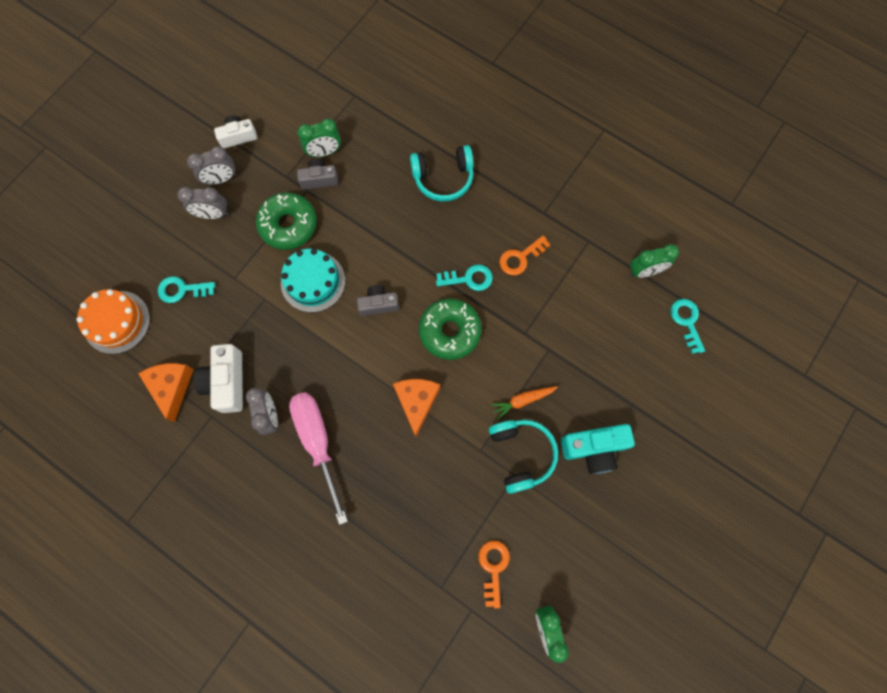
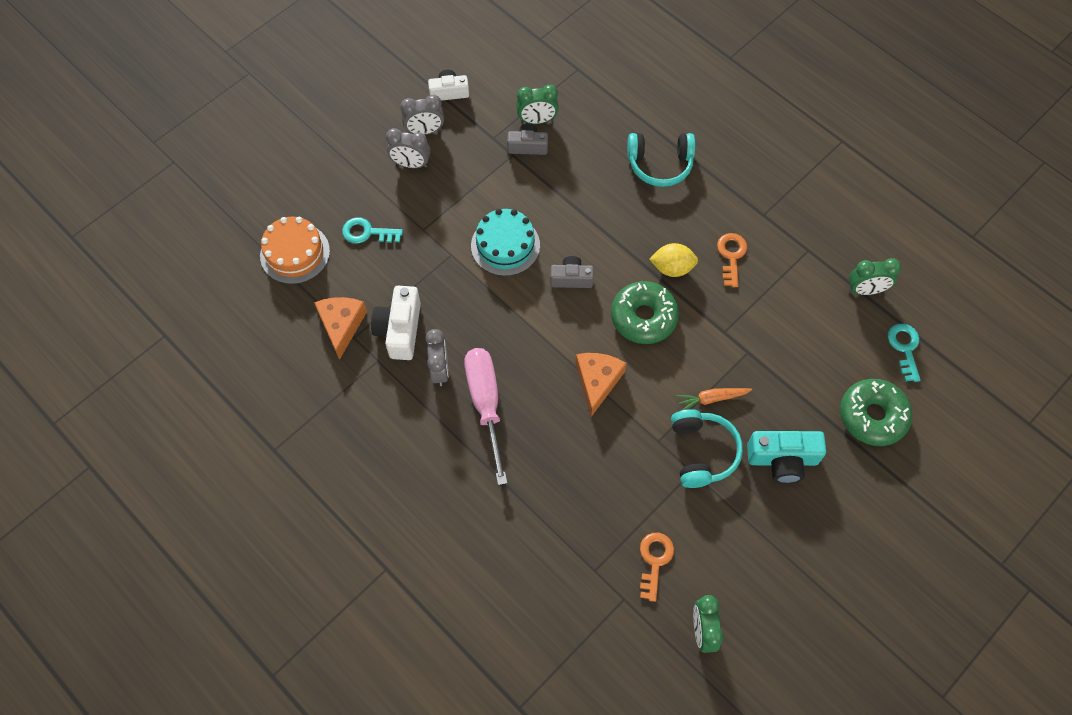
camera: 10 degrees right, 10 degrees down
(288, 225) = (488, 186): green donut -> green donut (872, 416)
(469, 278) = (672, 268): turquoise key -> yellow lemon
(520, 258) = (731, 256): orange key -> orange key turned 120 degrees clockwise

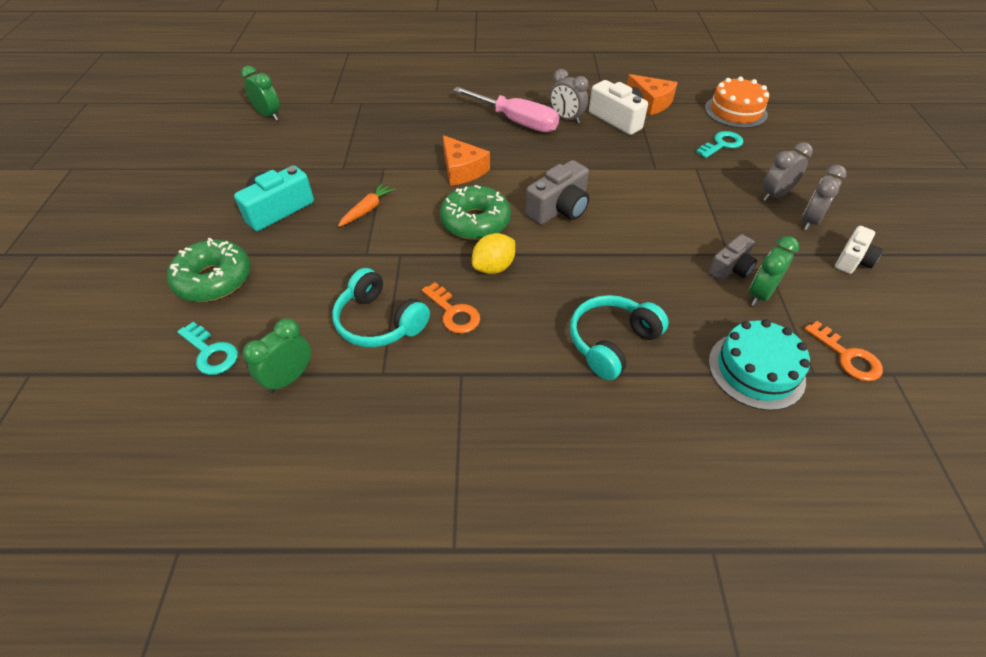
camera: 135 degrees right, 15 degrees down
(505, 245) = (632, 196): turquoise cake -> turquoise cake (756, 370)
(571, 278) = (559, 209): grey camera -> grey camera, size x1.54
(654, 561) = (327, 123): orange key -> orange key (847, 356)
(702, 452) = (345, 180): turquoise headphones -> turquoise headphones (379, 322)

